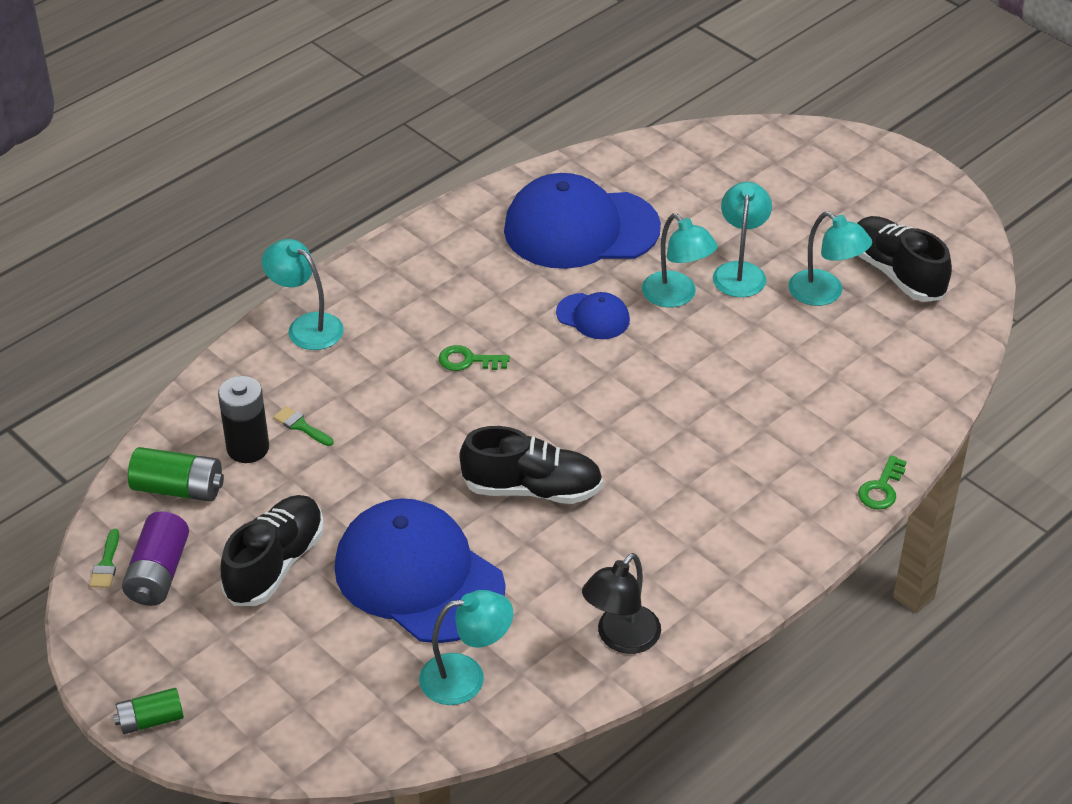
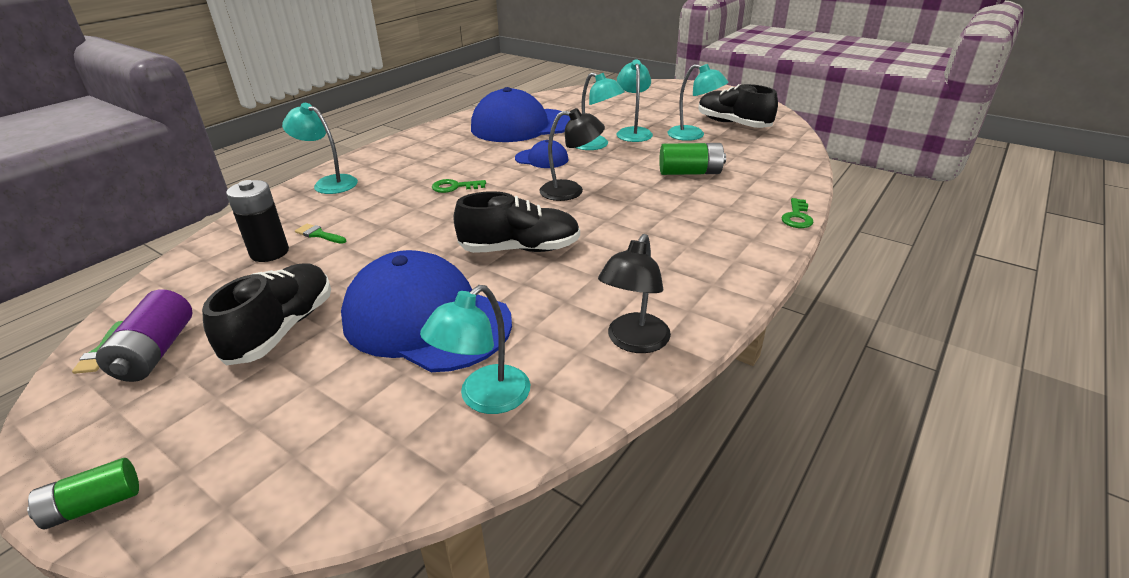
camera: 10 degrees left, 10 degrees down
(178, 488) = (197, 285): green battery -> green battery (690, 172)
(466, 677) = (484, 398): turquoise lamp -> turquoise lamp turned 150 degrees clockwise
(616, 393) = (571, 191): none -> black lamp

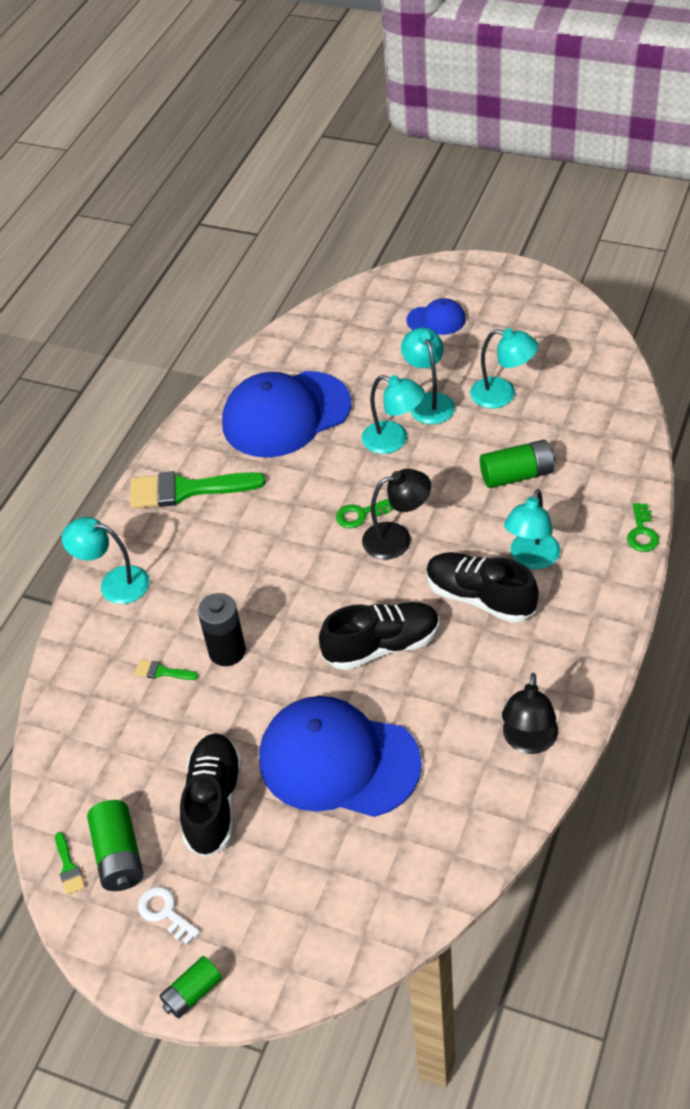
camera: 10 degrees left, 15 degrees up
(148, 412) = (165, 912): none -> white key
(156, 352) = (119, 855): purple battery -> green battery
(269, 252) = (129, 710): black battery -> black battery (227, 651)
(423, 148) = (186, 490): none -> green brush
(454, 187) = (264, 559): green key -> green key (360, 514)
(484, 398) = (429, 830): turquoise lamp -> turquoise lamp (531, 559)
(542, 159) = (340, 482): blue cap -> blue cap (436, 320)
(733, 124) = (544, 358): black shoe -> black shoe (480, 598)

